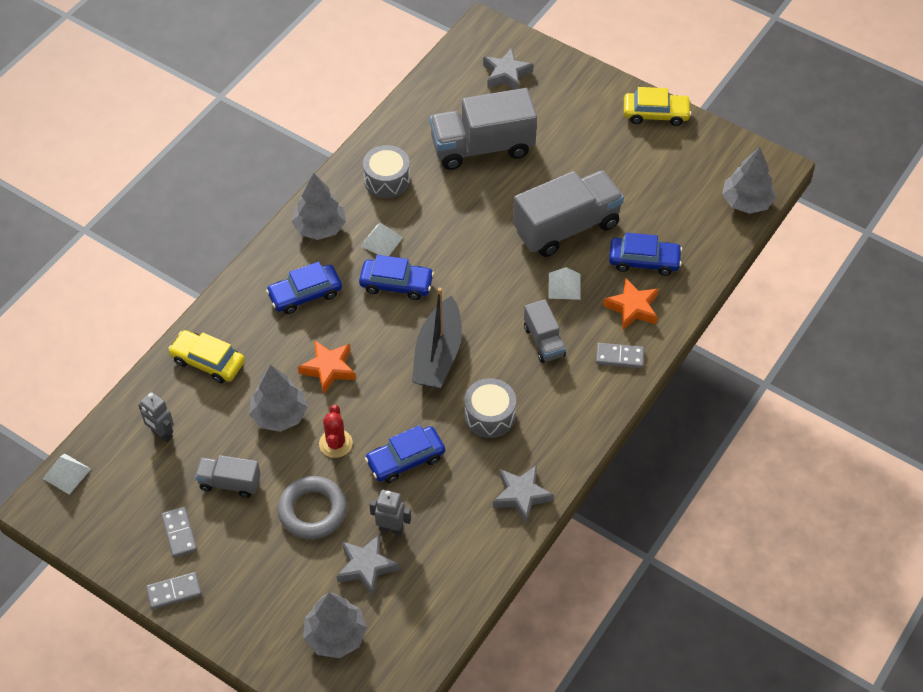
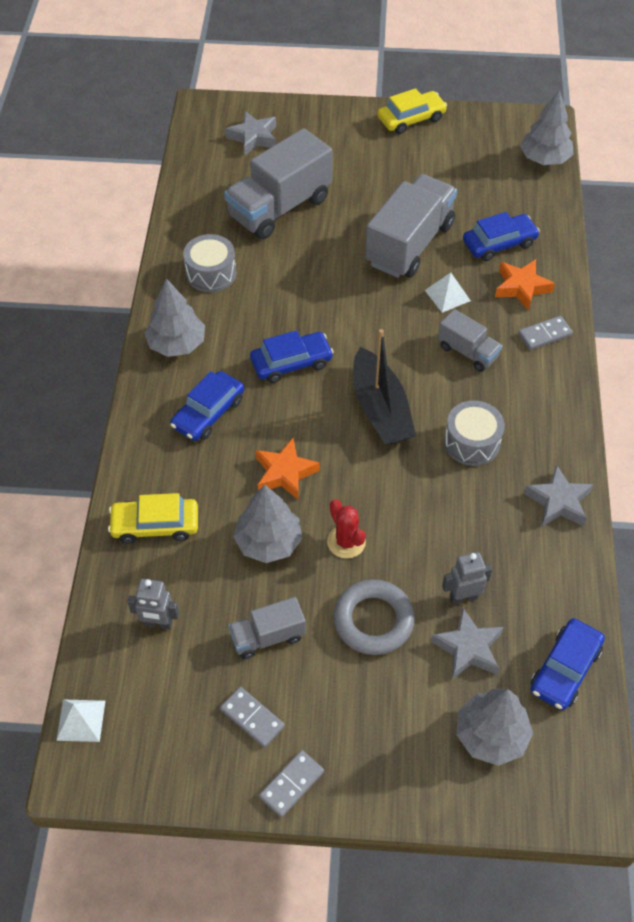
camera: 30 degrees left, 0 degrees up
(381, 241) = (247, 331): white pyramid -> none
(405, 459) = (425, 523): blue car -> blue car (565, 669)

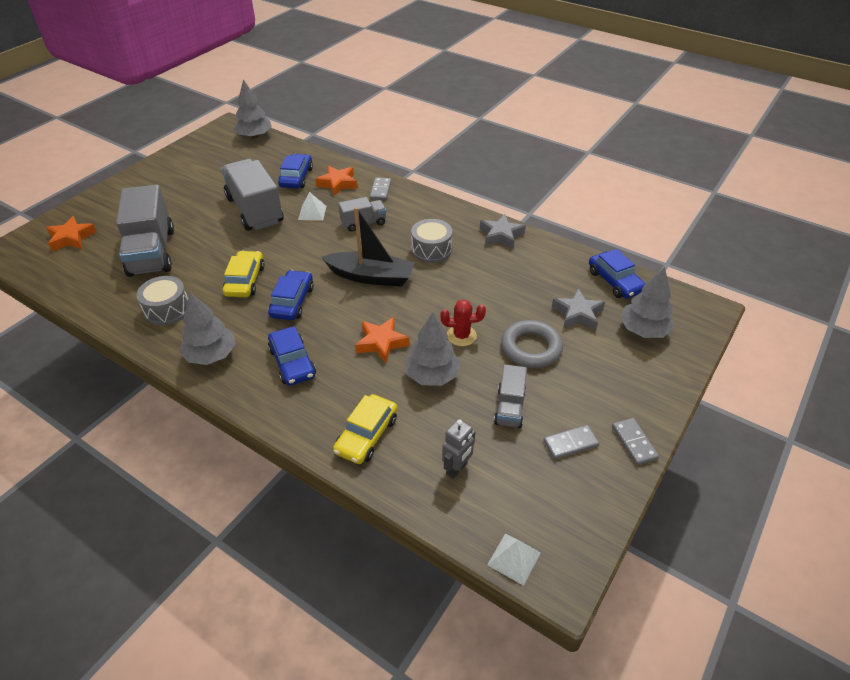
camera: 60 degrees left, 10 degrees down
(253, 137) = (71, 238): grey star -> orange star
(411, 119) = (156, 167): yellow car -> yellow car (245, 280)
(463, 597) = (540, 301): grey robot -> none

